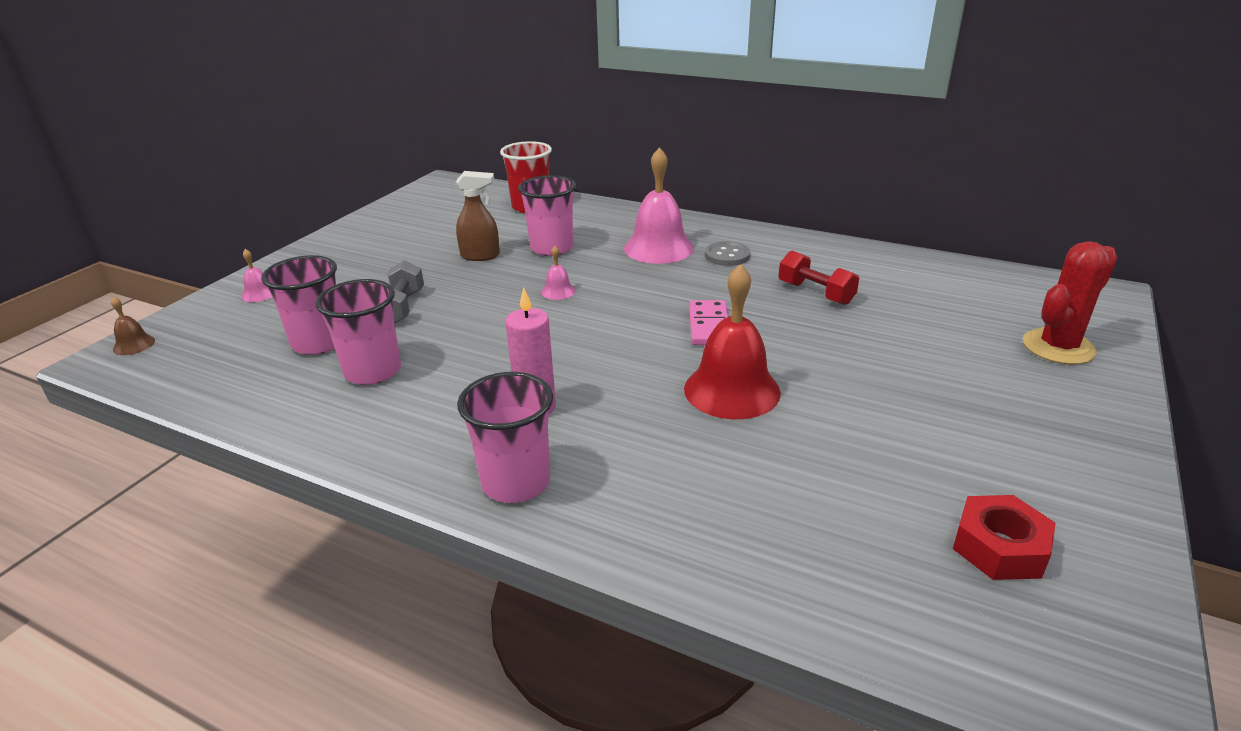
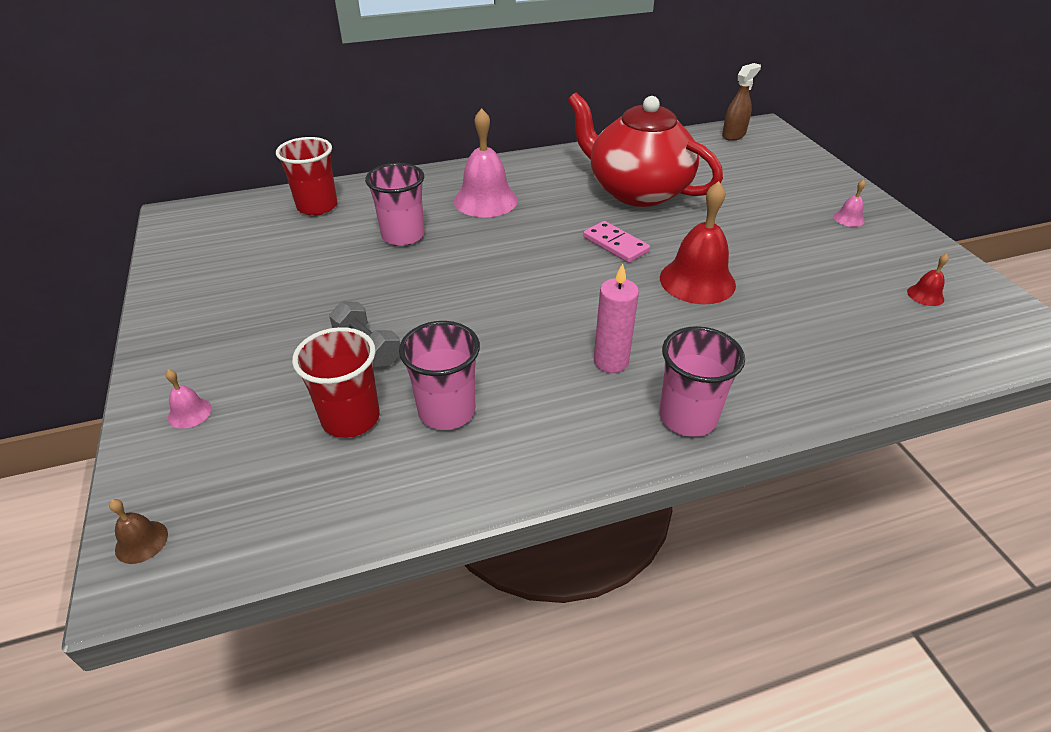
camera: 45 degrees left, 10 degrees up
(319, 343) = (350, 418): pink cup -> red cup
(480, 256) = (353, 269): brown spray bottle -> brown spray bottle (734, 135)
(558, 291) = (472, 269): pink bell -> pink bell (848, 218)
(727, 255) = (541, 186): grey button -> none
(815, 293) = (637, 191): red dumbbell -> red teapot
(999, 547) = (925, 295): red nut -> red bell
(1058, 347) = (793, 170): red cactus -> none

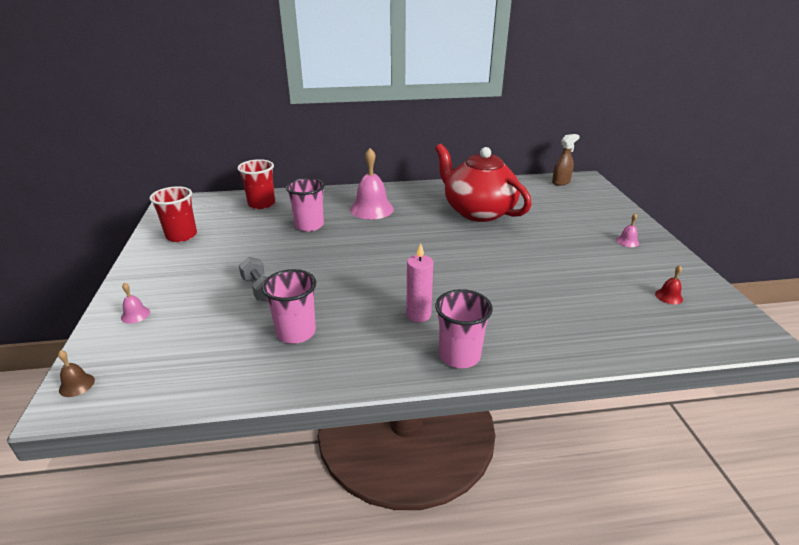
camera: 10 degrees right, 10 degrees down
(350, 418) = (232, 329): red cup -> red cup (181, 236)
(615, 244) = (450, 243): pink domino -> none
(697, 281) = (499, 271): red bell -> none

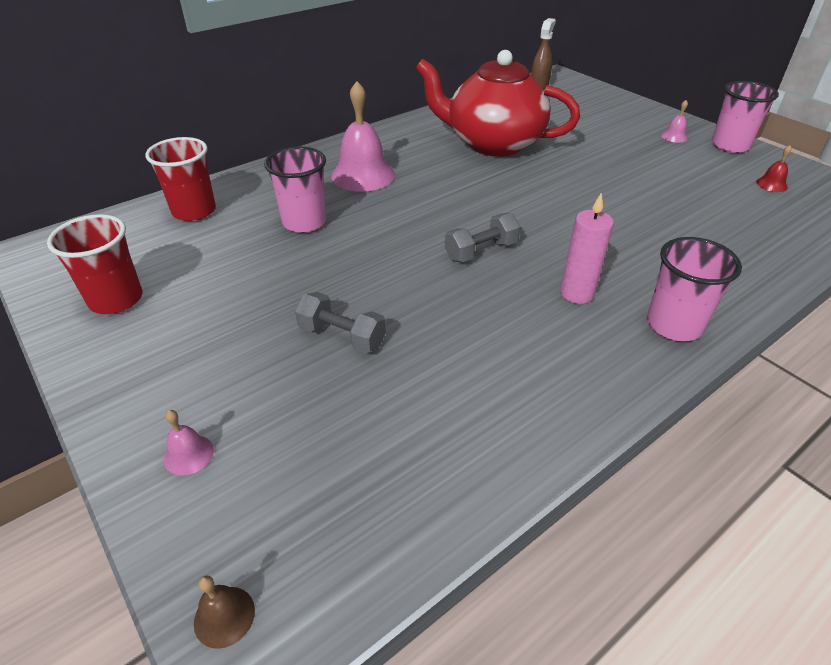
camera: 30 degrees left, 10 degrees up
(296, 332) = (462, 377): pink cup -> pink cup (730, 146)
(389, 272) = (481, 251): none -> grey dumbbell

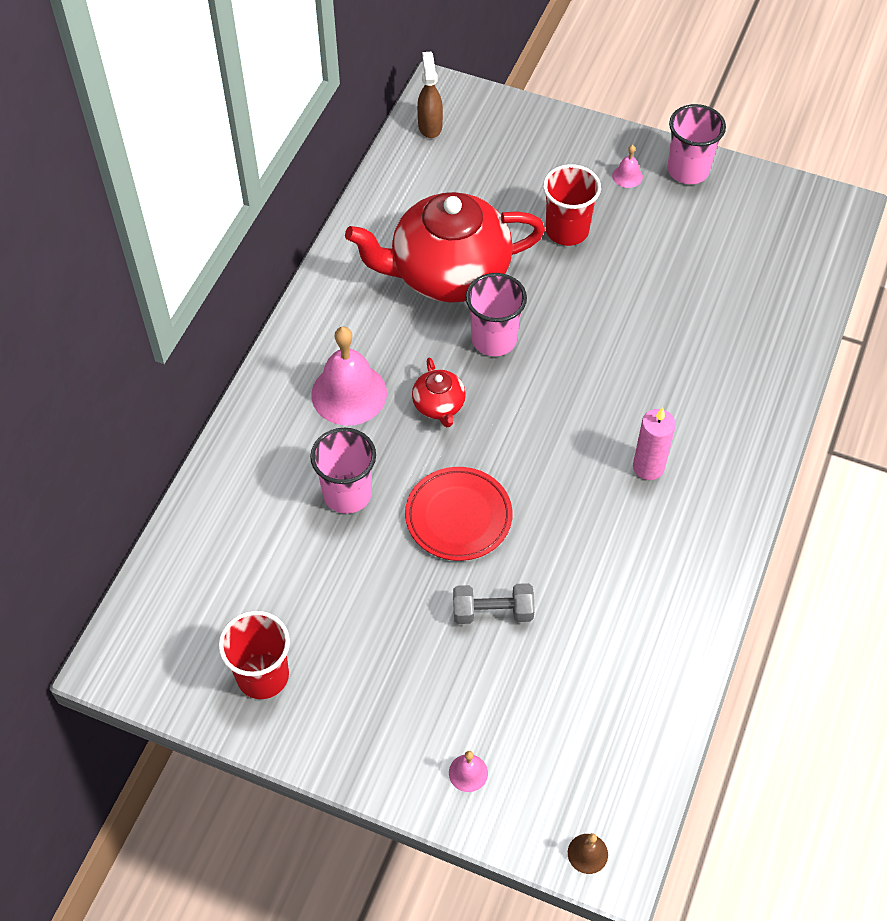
camera: 30 degrees left, 15 degrees up
(194, 211) = (221, 533): red cup -> red cup (567, 231)
(375, 264) = (458, 516): none -> red plate
(422, 200) = (439, 406): none -> red teapot
(481, 251) = (540, 453): grey dumbbell -> none
(673, 325) = (738, 466): pink cup -> pink cup (494, 339)
(771, 184) = (748, 226): red bell -> none

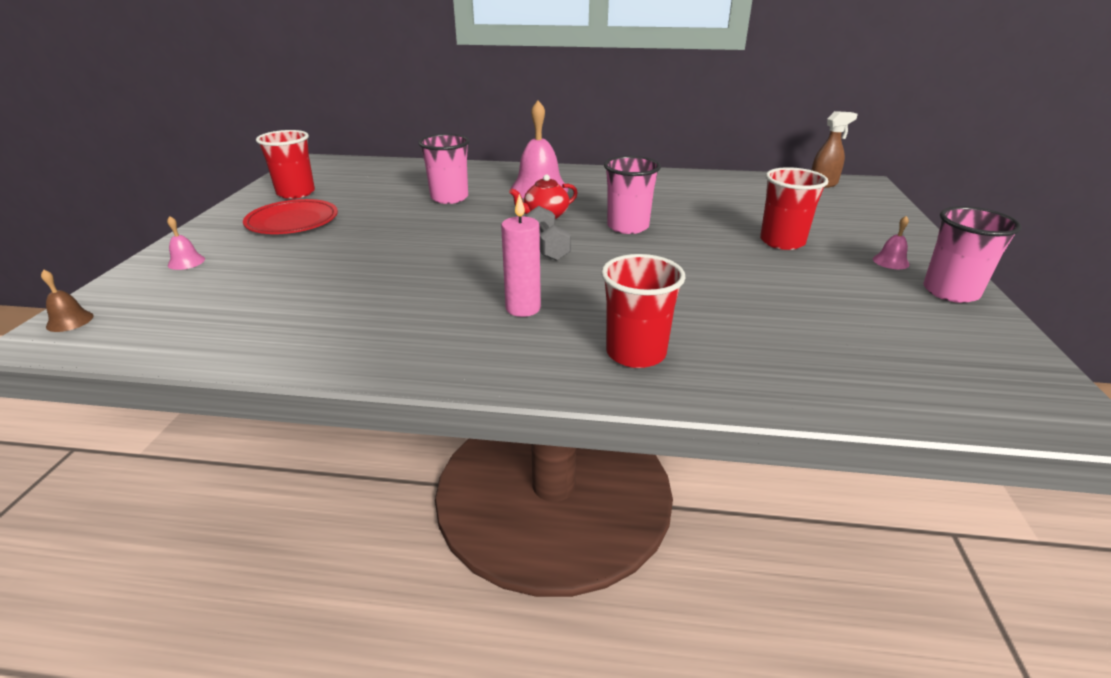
camera: 75 degrees right, 25 degrees down
(448, 273) = (680, 205): red teapot -> none
(458, 516) = (438, 233): red plate -> red plate (292, 222)
(492, 612) = (343, 255): grey dumbbell -> grey dumbbell (547, 247)
(734, 406) = (636, 353): none -> red cup

